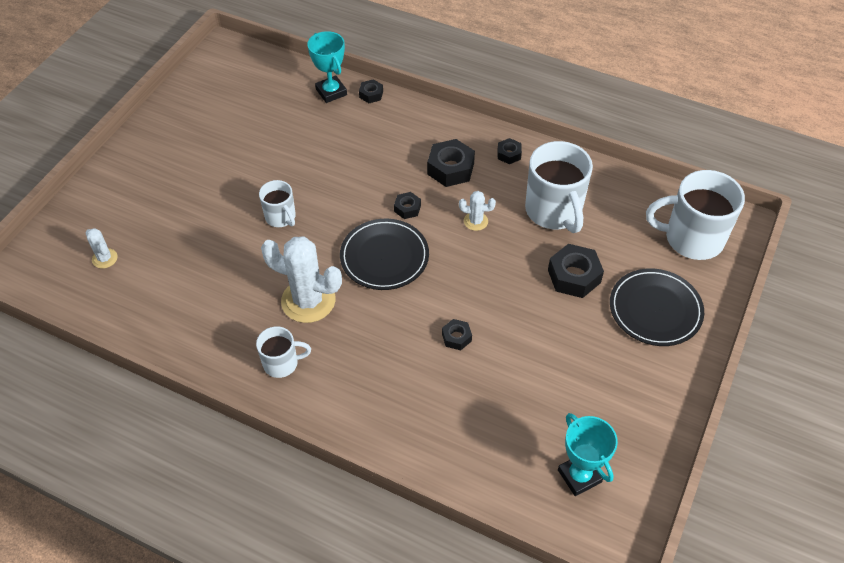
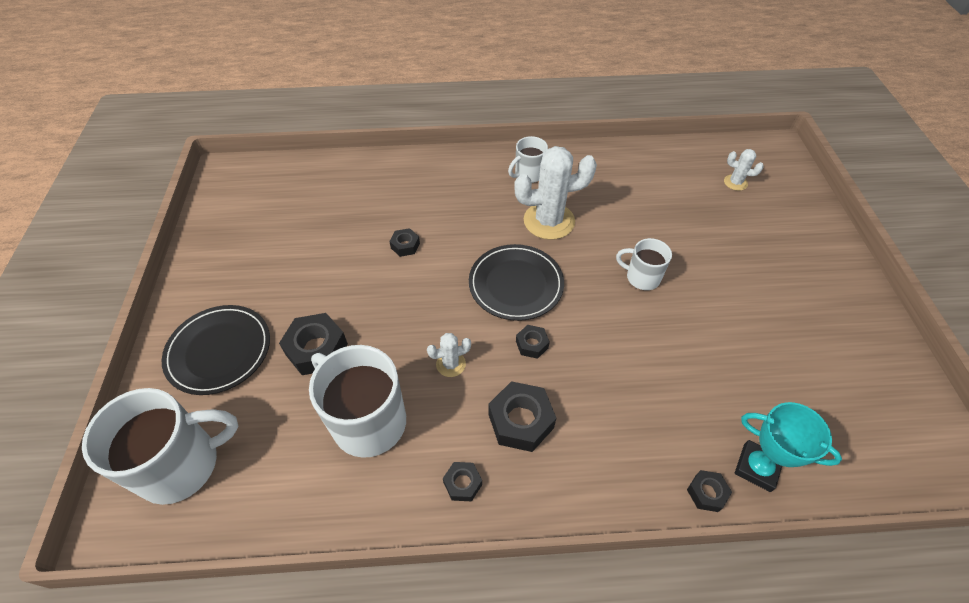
camera: 150 degrees right, 0 degrees up
(579, 476) = (263, 195): turquoise trophy -> none

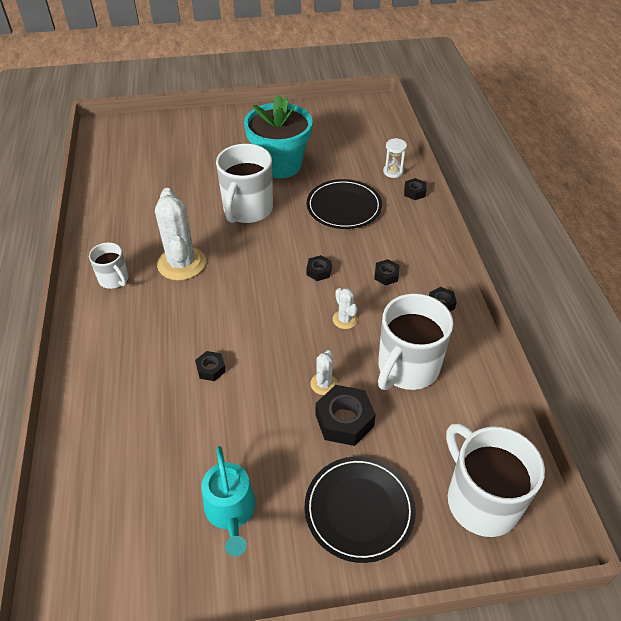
camera: 95 degrees left, 5 degrees down
(256, 259) = (231, 511): none -> turquoise watering can
(516, 284) = (258, 283): black plate -> black plate (344, 207)
(520, 421) = (386, 275): black nut -> black nut, size x0.55
(641, 277) = (247, 210): white mug -> white mug, size x1.84
(735, 182) = (143, 153): white cactus -> white cactus (323, 384)
(742, 315) = (280, 165): none -> turquoise flower pot
(756, 467) = (393, 171): turquoise trophy -> white hourglass

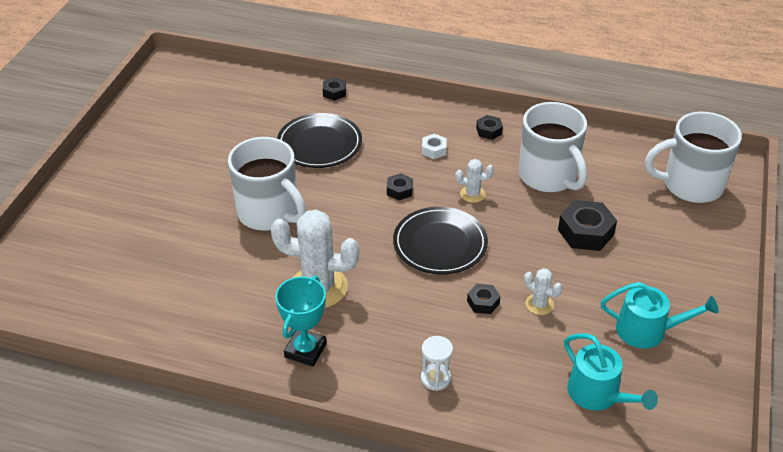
camera: 65 degrees left, 5 degrees down
(114, 279) = (305, 350): white mug -> turquoise trophy
(131, 489) = (598, 394): none -> turquoise watering can
(280, 165) = (213, 167): turquoise flower pot -> none
(323, 384) = (540, 232): white cactus -> white cactus (539, 304)
(359, 510) = (675, 252): black plate -> black plate (440, 244)
(386, 275) = (434, 150): black nut -> white nut
(393, 171) = (292, 94): white hourglass -> white hourglass (435, 378)

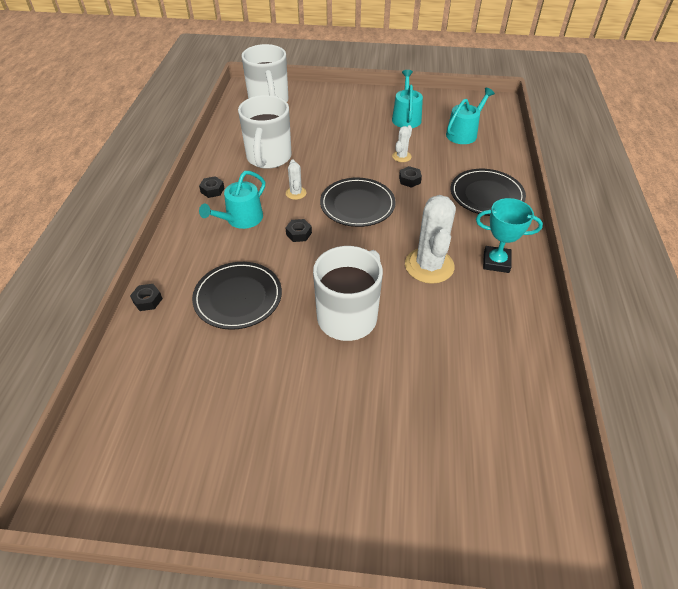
camera: 100 degrees left, 5 degrees up
(434, 150) = (241, 219): white nut -> turquoise watering can
(435, 378) = (486, 195): white hourglass -> black plate
(549, 177) = (268, 158): white mug -> white mug turned 135 degrees clockwise
(585, 232) = (326, 140): black nut -> none

